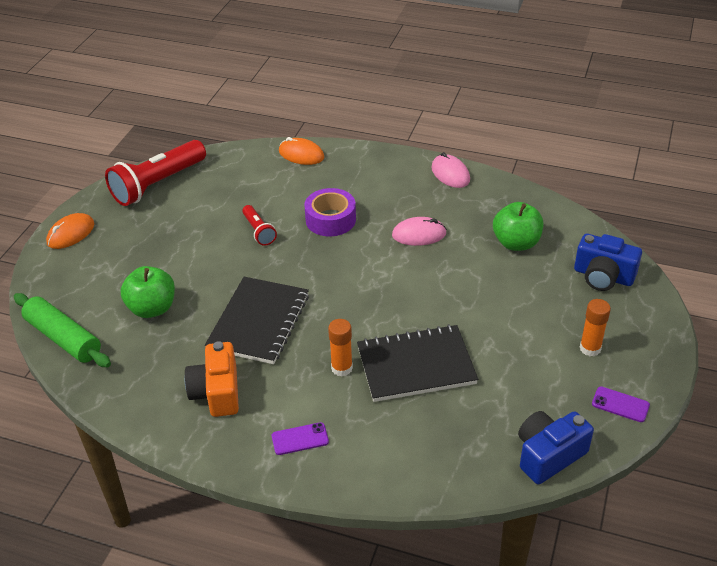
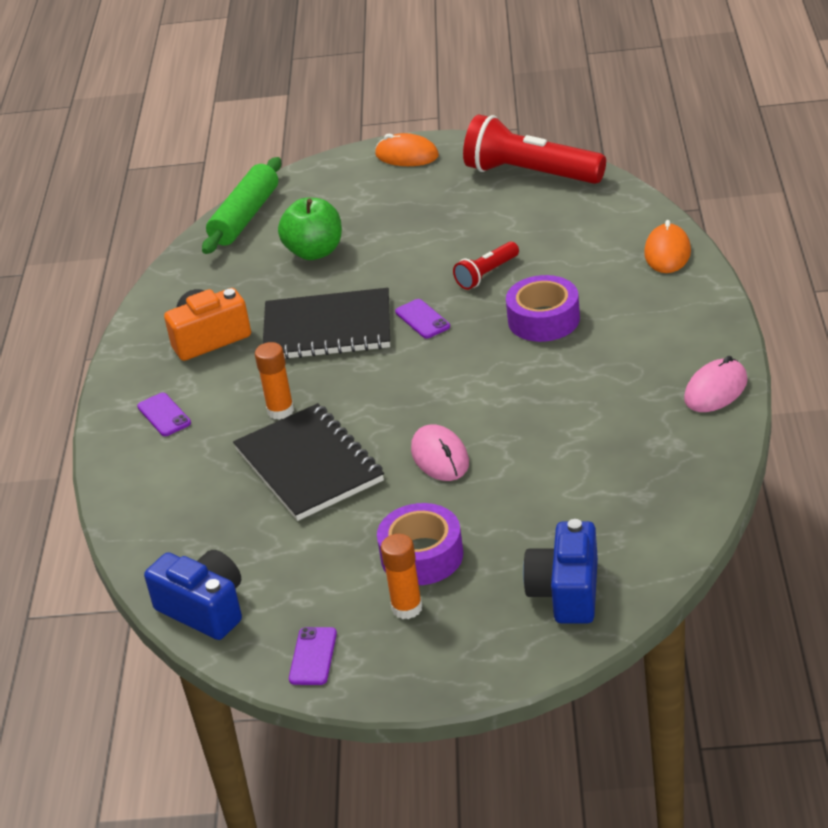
camera: 75 degrees right, 5 degrees down
(286, 272) = (422, 319): none -> purple phone
(419, 234) = (558, 399): pink mouse -> pink mouse (440, 457)
(516, 243) = (592, 491): green apple -> none
(542, 330) = (422, 556): none -> purple tape

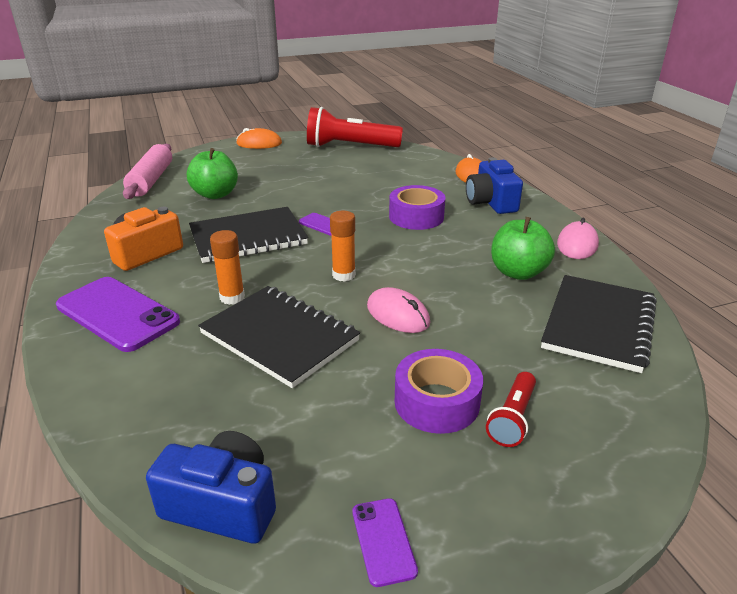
camera: 25 degrees left, 5 degrees down
(164, 415) = (117, 314): purple phone -> purple phone, size x2.10
(245, 217) = (151, 180): green rolling pin -> pink rolling pin
(407, 608) = (456, 459): orange glue stick -> orange glue stick (343, 275)
(486, 274) = (355, 196): red flashlight -> red flashlight (512, 418)
(566, 592) = (599, 413): blue camera -> blue camera (491, 202)
(609, 421) = (518, 272): none -> green apple
(646, 501) = (598, 324): none -> black notebook

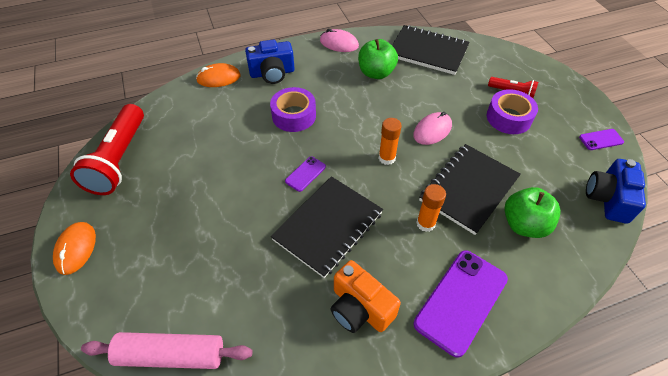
camera: 90 degrees left, 20 degrees up
(215, 194) = (228, 271): green apple -> green apple (524, 224)
(248, 237) = (328, 226): black notebook -> black notebook turned 60 degrees clockwise

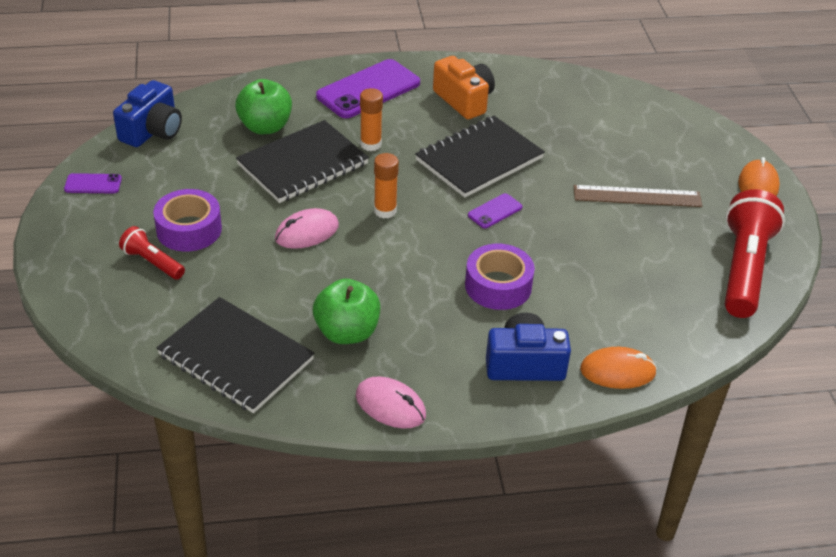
camera: 170 degrees left, 10 degrees down
(171, 355) = (637, 101): pink rolling pin -> none
(190, 212) = (637, 196): none -> brown ruler

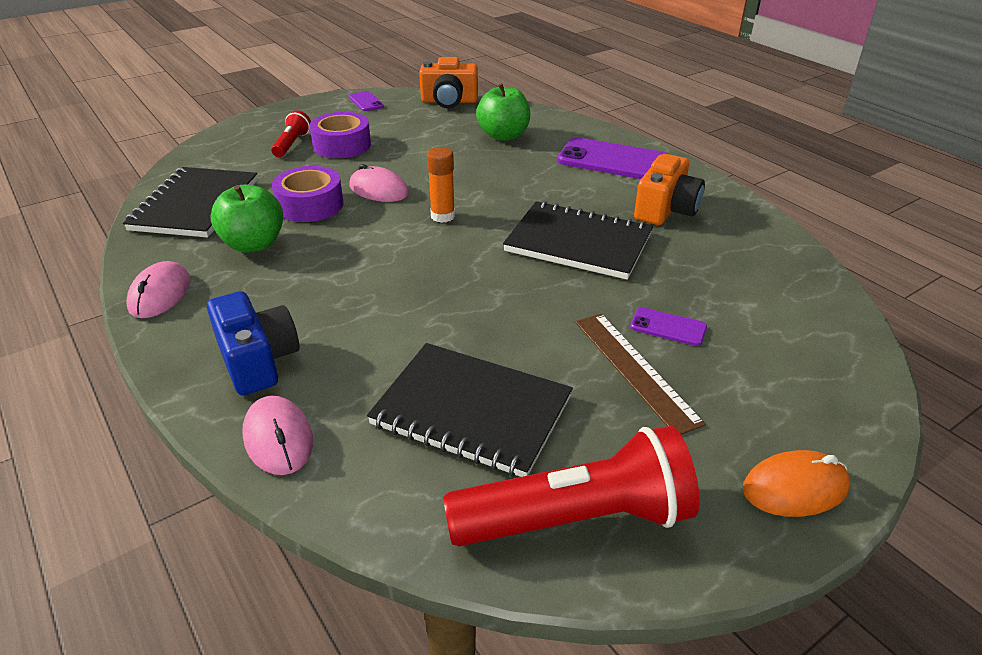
camera: 65 degrees right, 5 degrees down
(152, 131) = (449, 101): blue camera -> orange camera
(302, 164) = (470, 163): black notebook -> black notebook (472, 411)
(370, 144) = (534, 183): orange glue stick -> none
(495, 211) = (501, 275): purple phone -> purple phone (668, 327)
(498, 286) = (378, 309): purple tape -> purple tape (310, 205)
(617, 371) = (278, 438): orange mouse -> pink mouse

